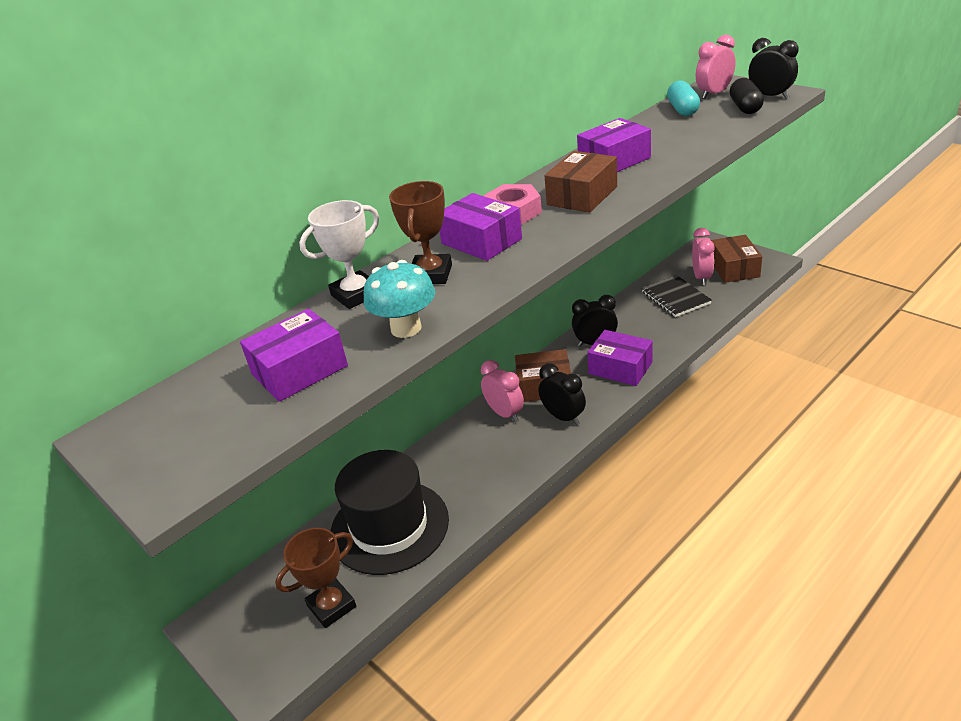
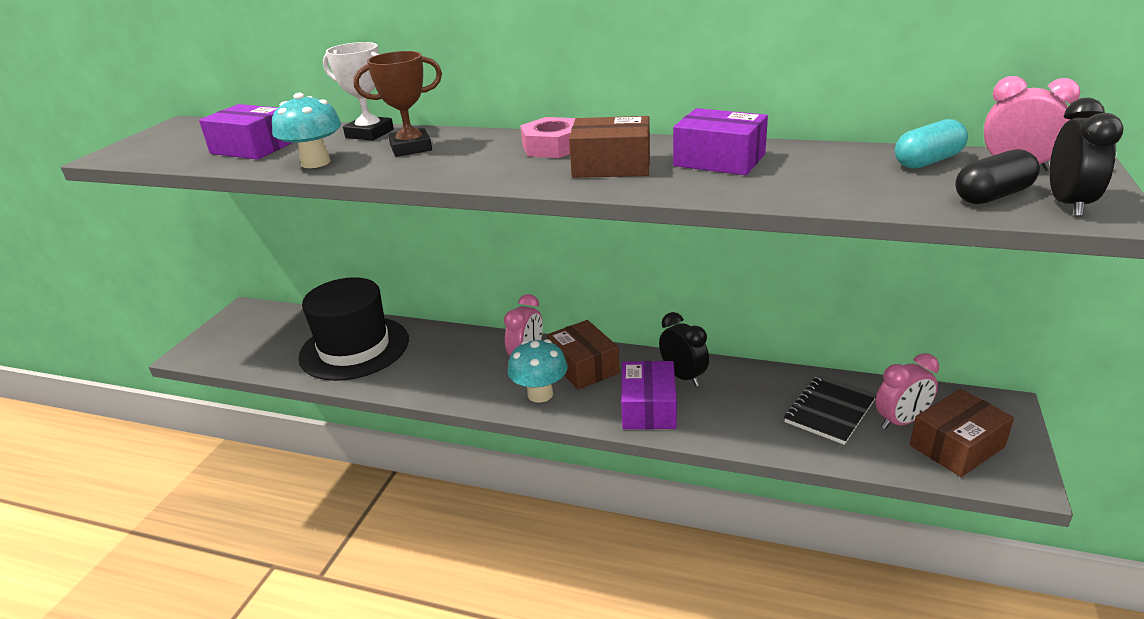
camera: 60 degrees right, 5 degrees down
(331, 606) = (264, 353): brown trophy -> none
(481, 241) = (483, 150): purple box -> none
(563, 417) = (540, 394): black clock -> turquoise mushroom

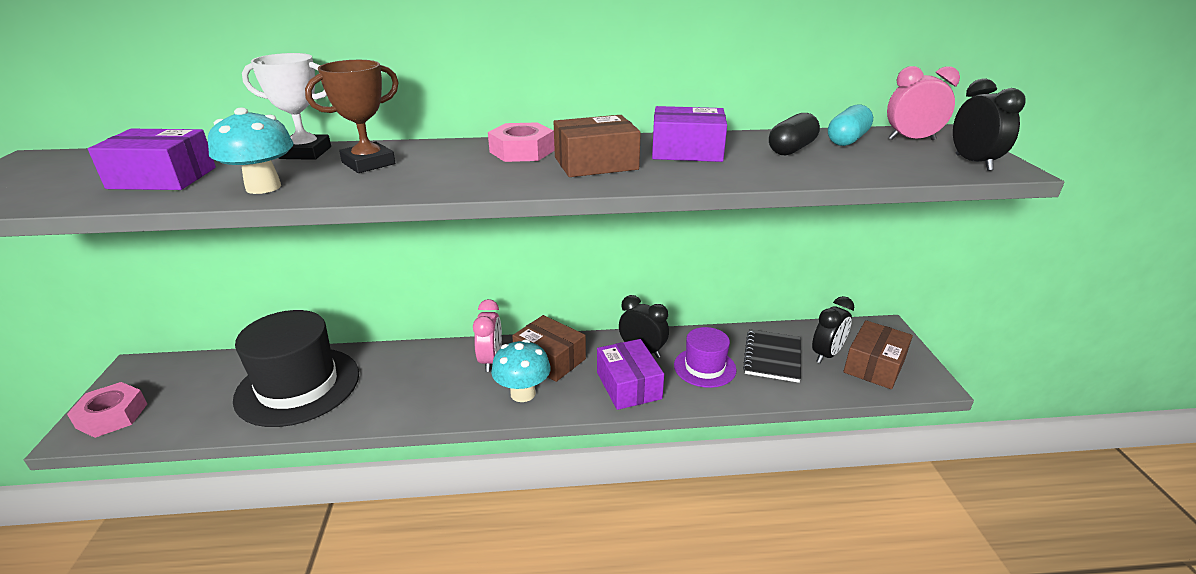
camera: 25 degrees left, 0 degrees up
(214, 345) = (112, 415): none -> pink nut
(742, 406) = (704, 367): none -> purple hat
(901, 421) = (826, 354): pink clock -> black clock
(992, 196) = (919, 161): black capsule -> black capsule (792, 149)

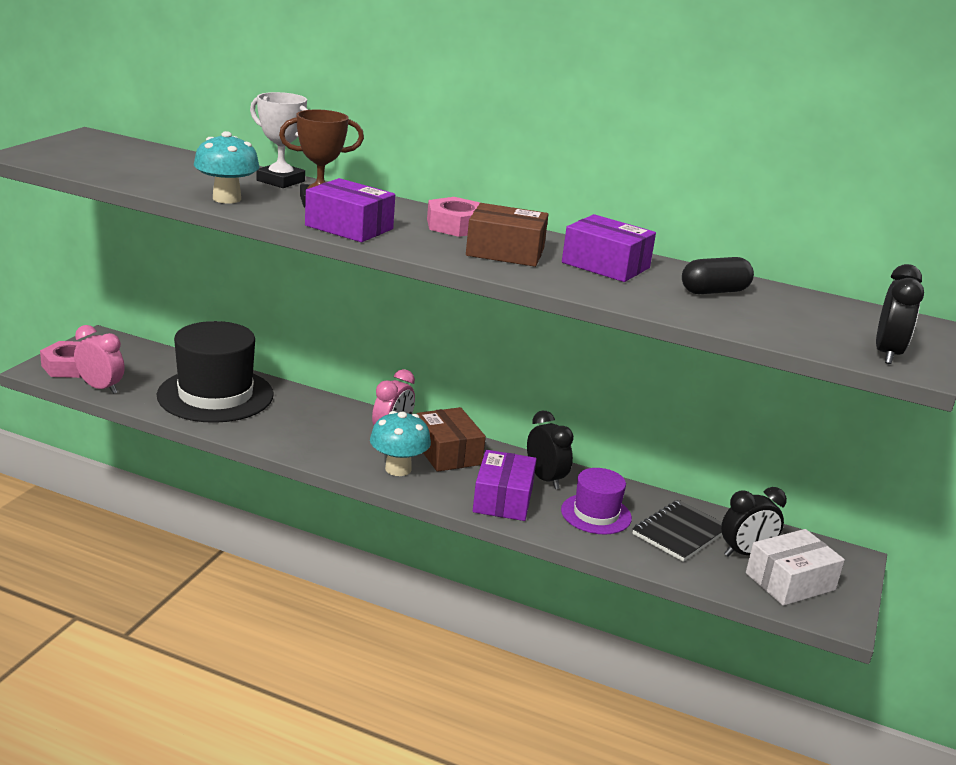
camera: 25 degrees right, 5 degrees down
(162, 178) = (165, 173): purple box -> purple box (349, 227)
(847, 140) = (791, 300): turquoise capsule -> none
(874, 366) = (790, 581): brown box -> white box
(911, 139) = (865, 319): pink clock -> pink clock (101, 388)

